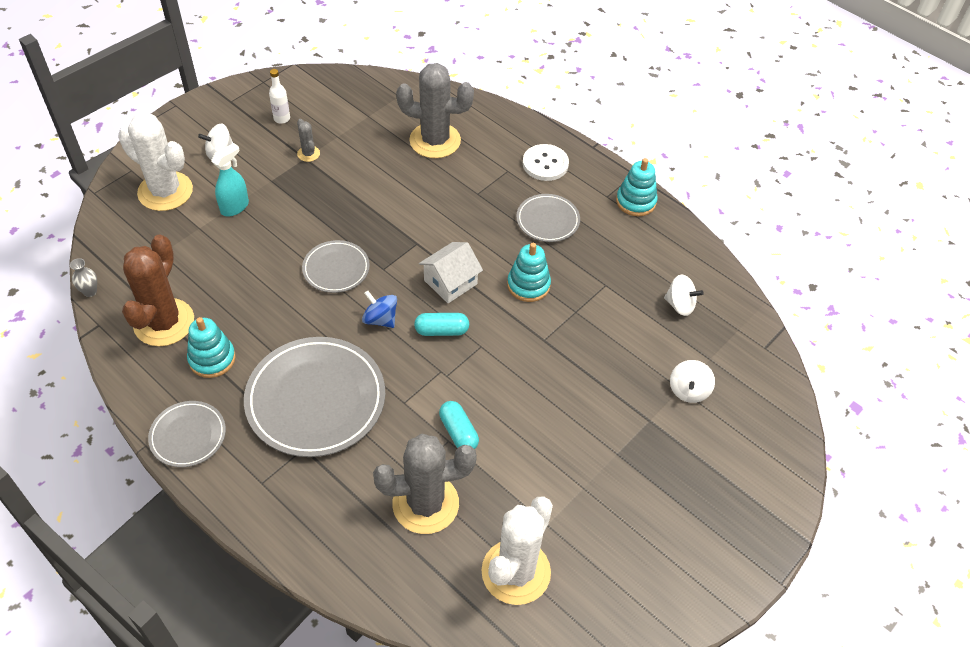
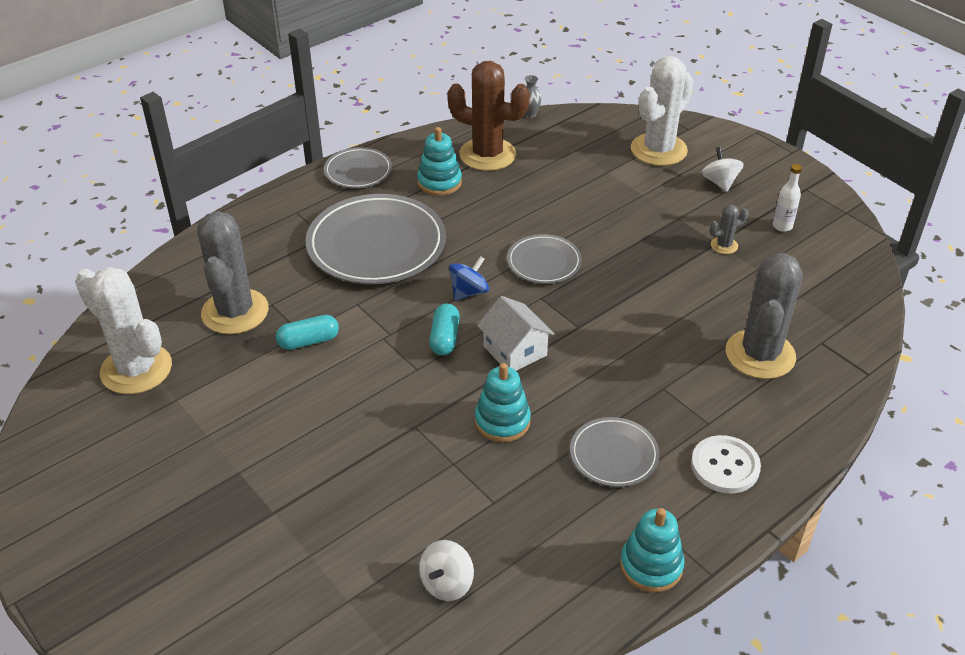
camera: 100 degrees right, 10 degrees down
(235, 207) = (637, 193): turquoise spray bottle -> none
(688, 390) = (304, 563): white spinning top -> none

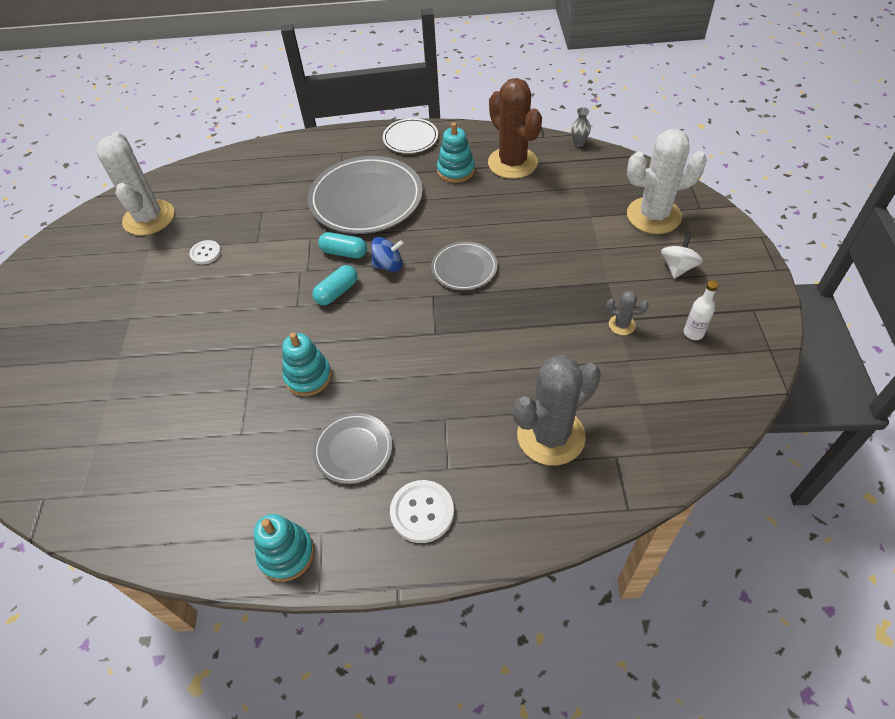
camera: 40 degrees right, 10 degrees up
(235, 312) = (236, 206): grey cactus -> none
(254, 370) = (205, 253): none -> white button
(308, 341) = (255, 249): turquoise capsule -> turquoise capsule (344, 252)
(358, 171) = (410, 138): grey plate -> white plate
(446, 583) = (154, 473): white spinning top -> none
(515, 351) = (372, 327): white house -> none

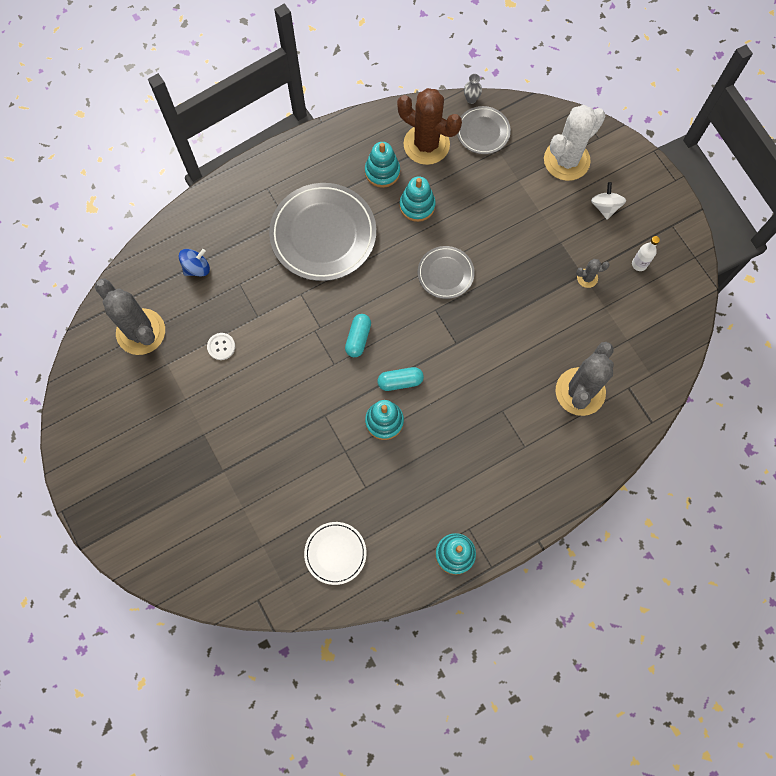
camera: 30 degrees left, 20 degrees up
(149, 218) = (141, 332): white cactus -> grey cactus
(344, 252) = (339, 298): turquoise capsule -> turquoise capsule (400, 381)
(353, 450) = (453, 463): grey plate -> grey plate (483, 132)
(388, 265) = (383, 295): blue spinning top -> blue spinning top (197, 268)
(410, 138) = (320, 148): white plate -> white plate (335, 553)
(422, 512) = (525, 485): white button -> none
(472, 205) = (417, 205): none -> turquoise stacking toy

